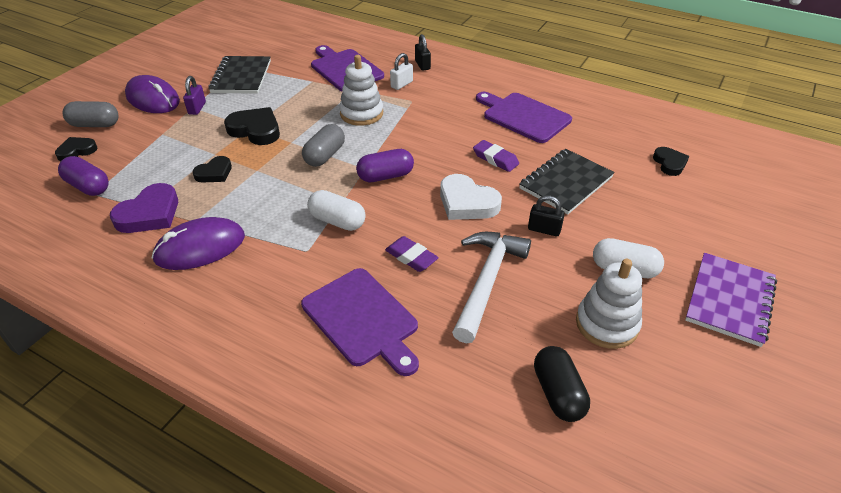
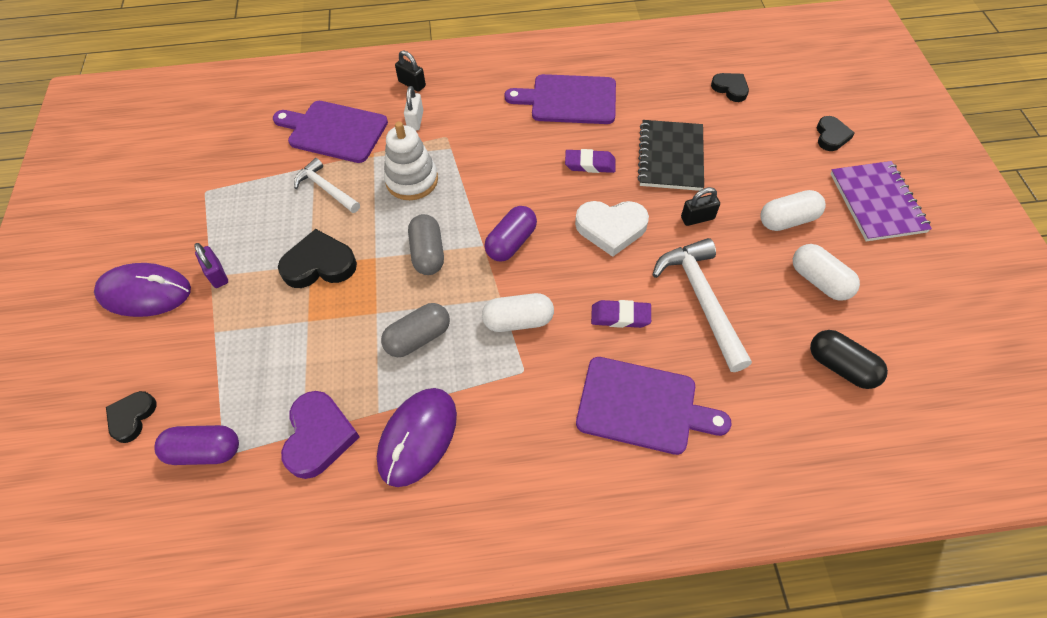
camera: 35 degrees left, 15 degrees up
(95, 125) = (111, 369): grey capsule -> grey capsule (418, 338)
(214, 173) = (334, 344): black heart -> black heart (831, 136)
(241, 77) = (223, 203): black notebook -> none
(305, 95) = (326, 189): none -> white hammer
(607, 324) = (819, 281): white stacking toy -> white capsule

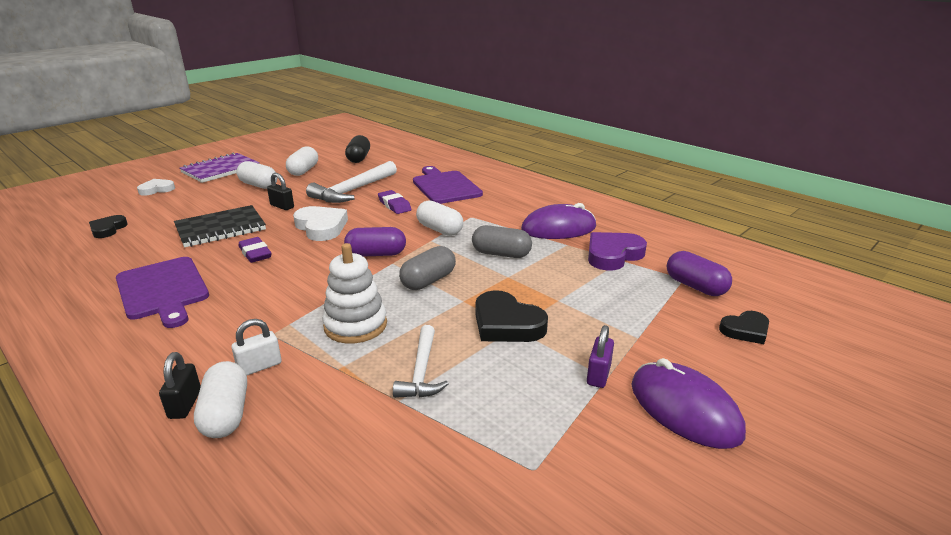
camera: 130 degrees left, 30 degrees down
(334, 131) = (326, 421): purple cutting board -> none
(385, 96) = (226, 414): none -> white capsule
(831, 136) = (156, 189): black heart -> white heart

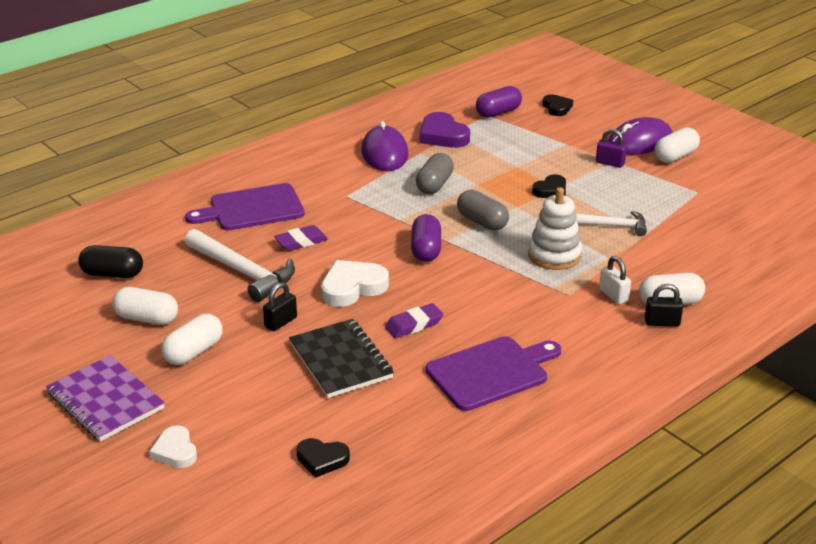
camera: 85 degrees left, 5 degrees up
(439, 230) = (375, 214): white capsule -> white capsule (675, 156)
(506, 324) = (550, 190): black heart -> black heart, size x0.62

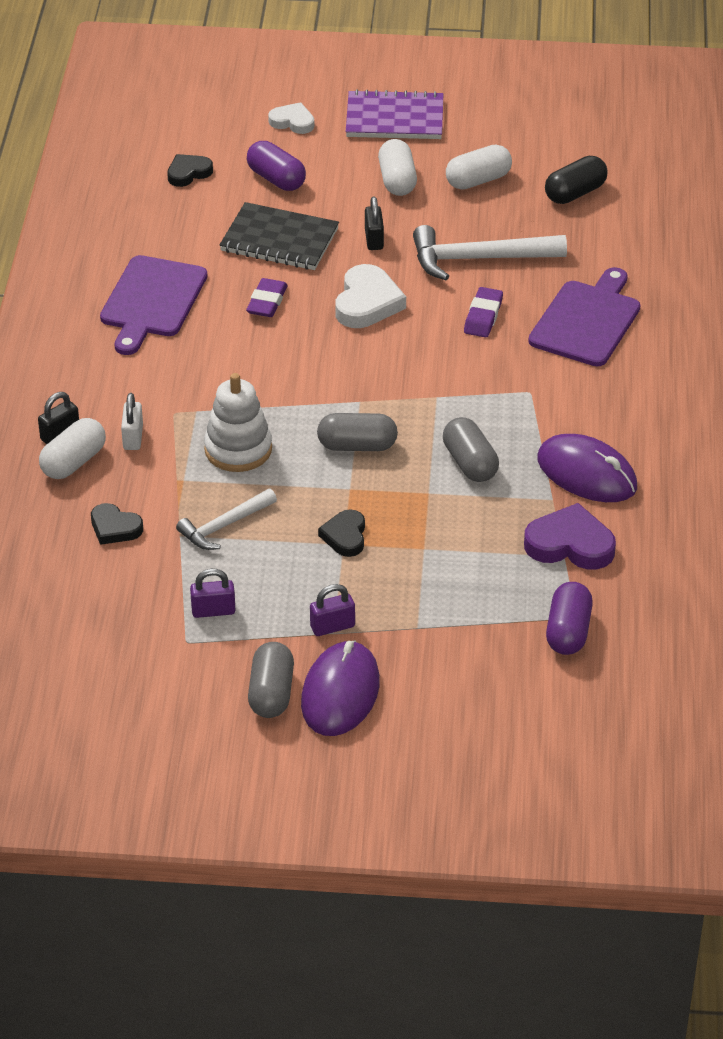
camera: 135 degrees right, 10 degrees up
(426, 250) = (362, 379): purple capsule -> purple capsule (276, 179)
(557, 108) = (514, 693): black heart -> black heart (115, 528)
(613, 295) = (133, 437): white padlock -> white padlock turned 75 degrees clockwise
(666, 196) = (213, 611): none -> purple padlock
(675, 156) = (271, 693): white capsule -> grey capsule

